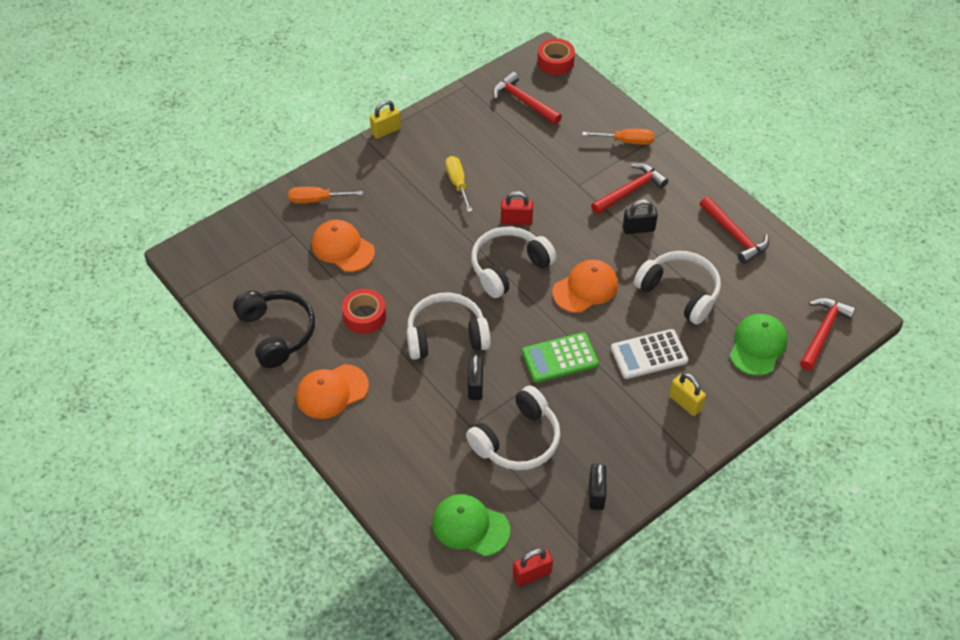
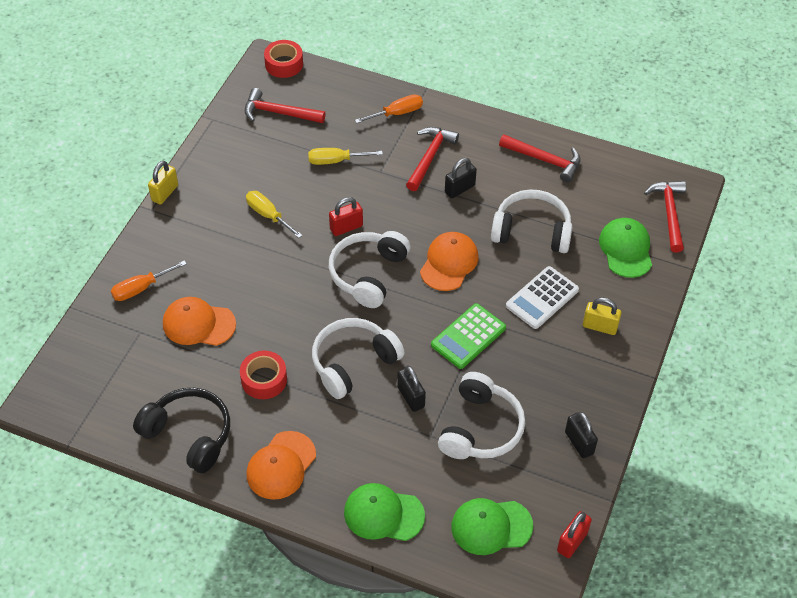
camera: 30 degrees left, 0 degrees up
(387, 471) = (383, 514): none -> green cap
(545, 161) = (335, 161): none -> yellow screwdriver

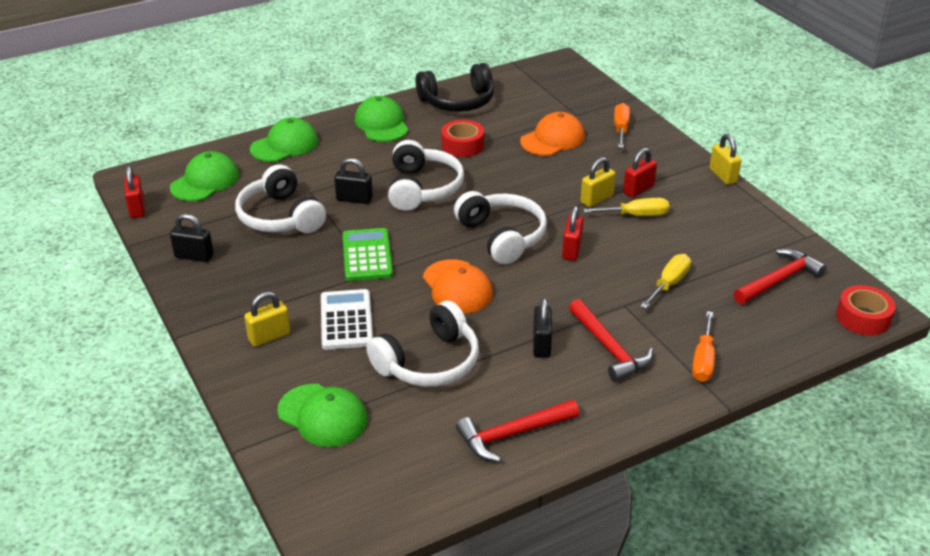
camera: 130 degrees right, 15 degrees down
(230, 231) = (638, 189): none -> red padlock
(267, 248) = (596, 199): none -> yellow padlock
(281, 465) = (381, 124): orange cap -> green cap
(669, 214) = (320, 487): red hammer -> none

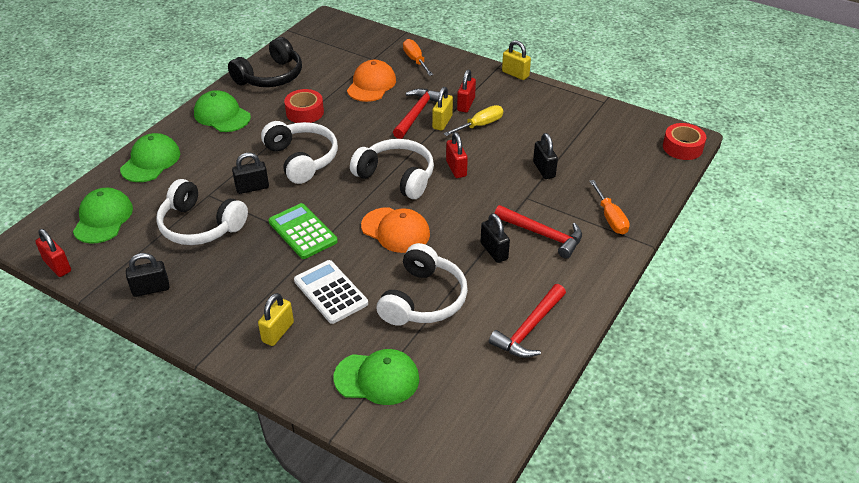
camera: 30 degrees left, 5 degrees up
(669, 284) = (544, 169): yellow screwdriver -> black padlock
(778, 280) = (611, 140): red hammer -> red hammer (416, 113)

